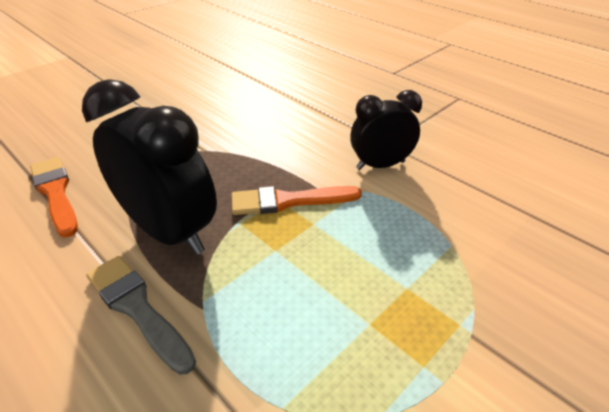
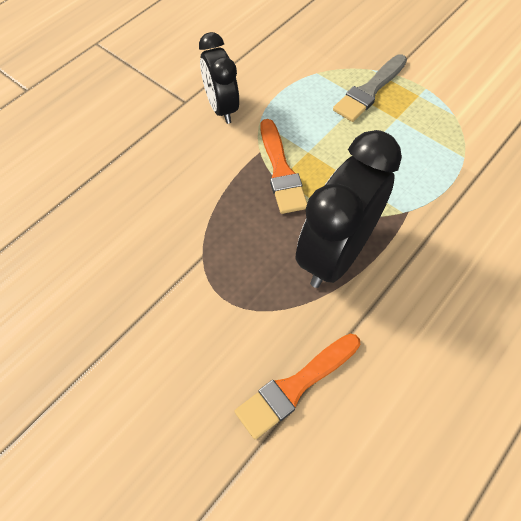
camera: 95 degrees left, 20 degrees up
(137, 308) = (420, 253): grey brush -> grey brush (369, 91)

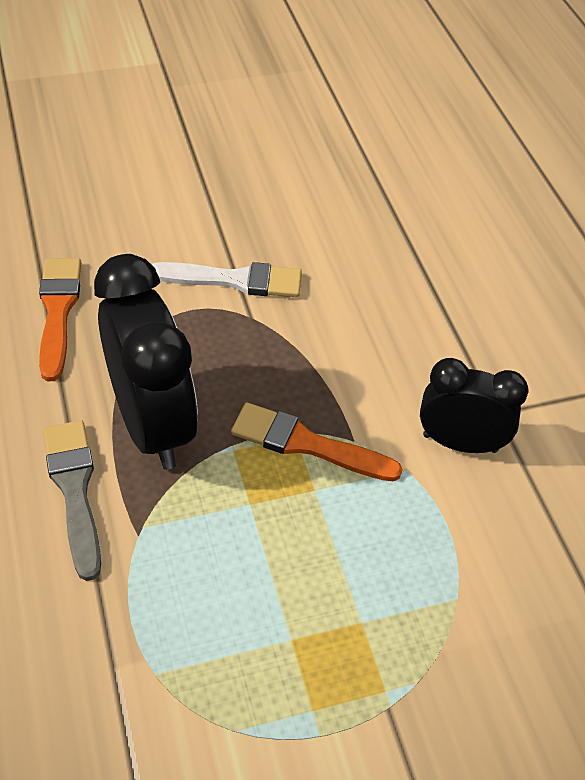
camera: 120 degrees right, 10 degrees down
(173, 289) = (234, 280): none -> white brush
(369, 91) = (371, 644): grey brush -> grey brush (74, 490)

